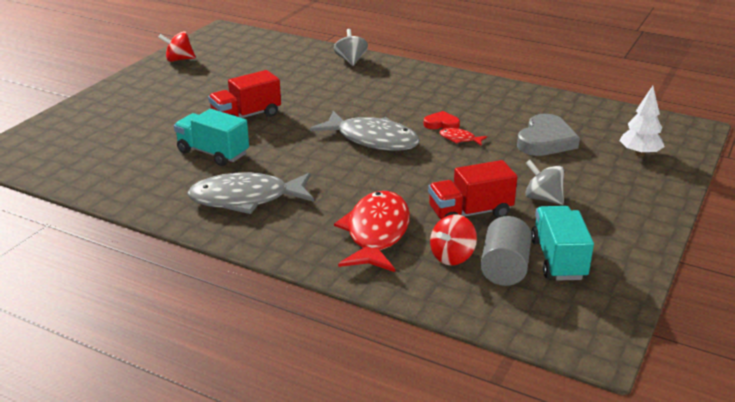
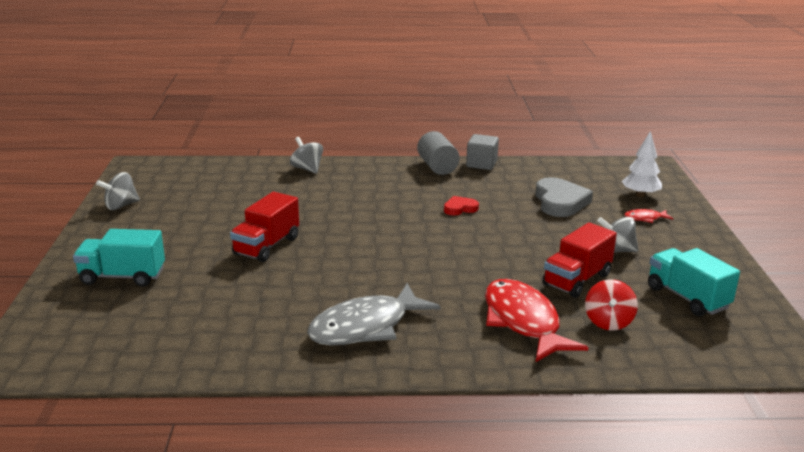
camera: 30 degrees left, 5 degrees down
(179, 60) = (121, 206): red spinning top -> grey spinning top
(213, 153) = (276, 292): turquoise truck -> turquoise truck (122, 276)
(372, 140) = (417, 238): grey fish -> none
(459, 139) = (490, 218): red fish -> red fish (645, 218)
(504, 268) = (658, 318): grey cylinder -> grey cylinder (437, 167)
(512, 89) = (481, 164): none -> grey cube

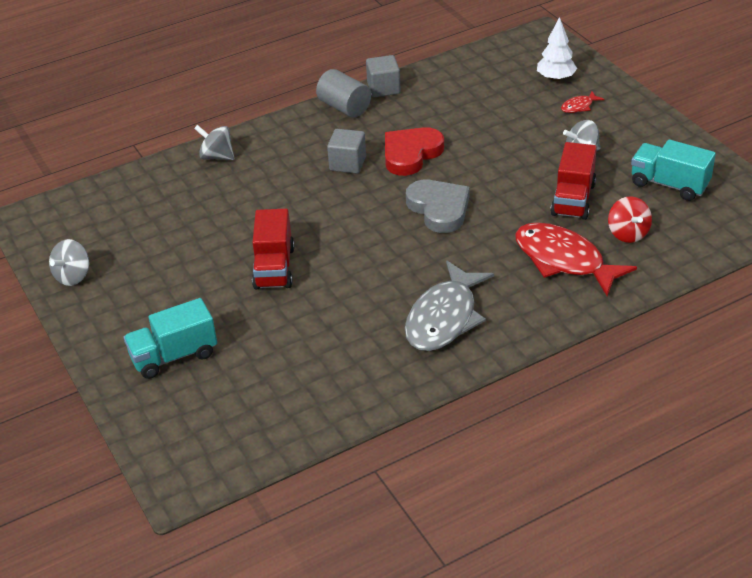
camera: 25 degrees left, 15 degrees up
(401, 200) = (347, 163): none -> grey cube
(460, 208) = (411, 154): red heart -> red heart, size x1.86
(560, 202) = (493, 112): grey heart -> grey heart (439, 209)

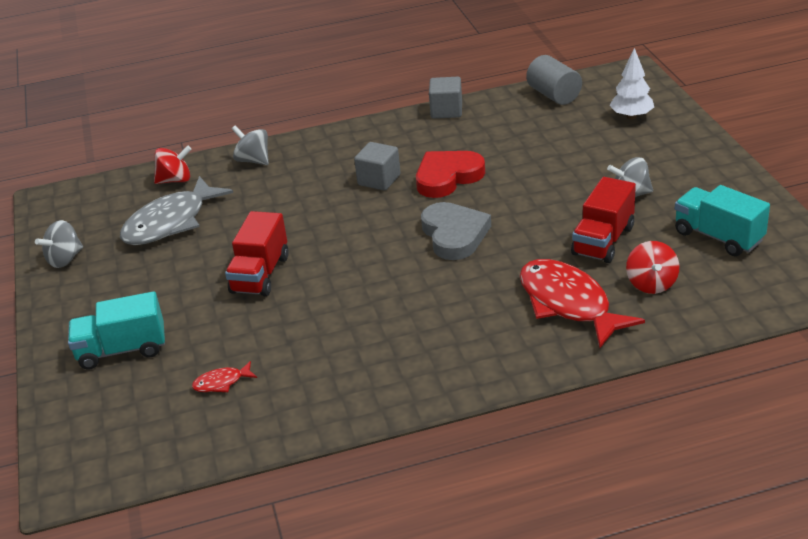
camera: 15 degrees right, 5 degrees down
(147, 184) = (175, 180): none -> red spinning top
(344, 107) = (399, 125): grey cylinder -> grey cylinder (554, 95)
(444, 318) = (413, 348): grey fish -> grey fish (170, 222)
(579, 106) = (646, 146): red fish -> red fish (221, 383)

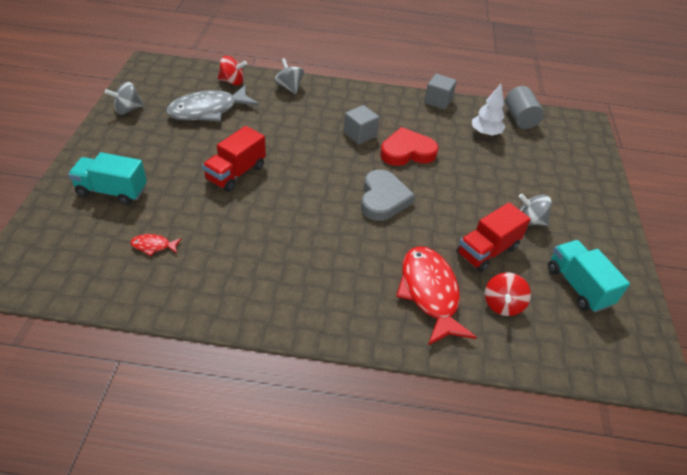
camera: 15 degrees right, 10 degrees up
(631, 116) = (567, 157): white tree -> white tree (485, 133)

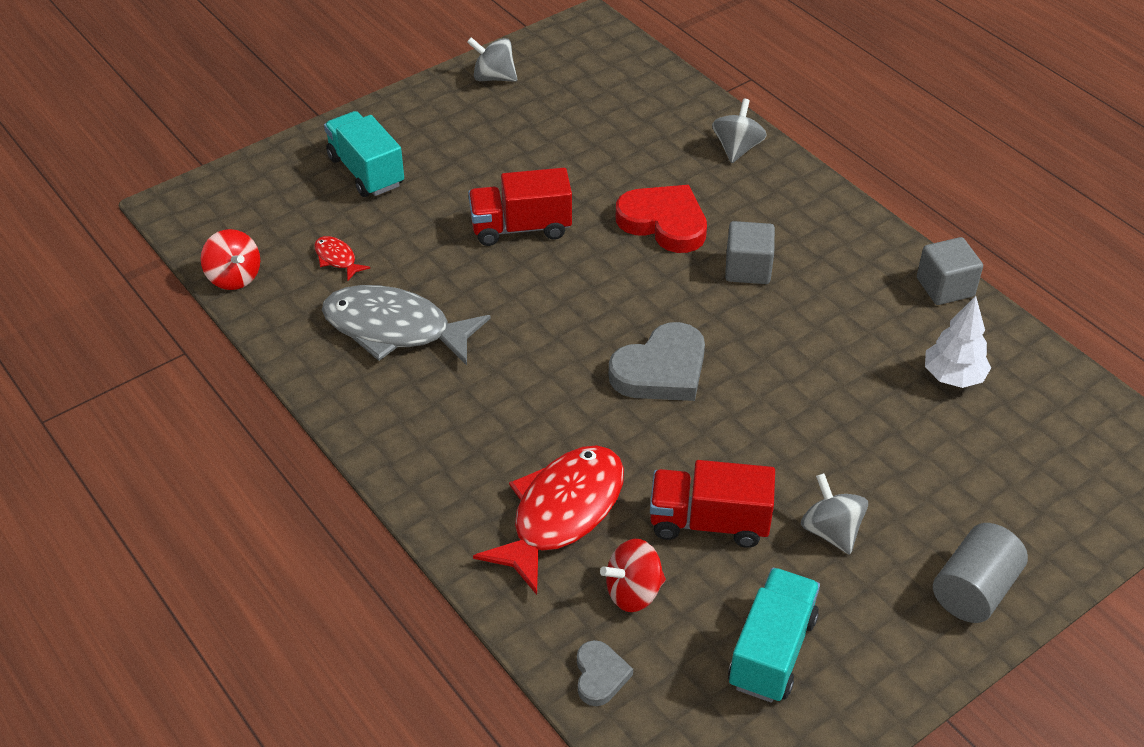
camera: 50 degrees right, 0 degrees up
(208, 110) = (586, 127): grey fish -> grey fish (394, 329)
(232, 82) = (667, 102): red spinning top -> red spinning top (234, 277)
(407, 151) = (784, 331): red heart -> red heart (664, 223)
(520, 118) = (1054, 390): grey cylinder -> grey cylinder (974, 590)
(541, 353) = (600, 675): none -> grey heart

